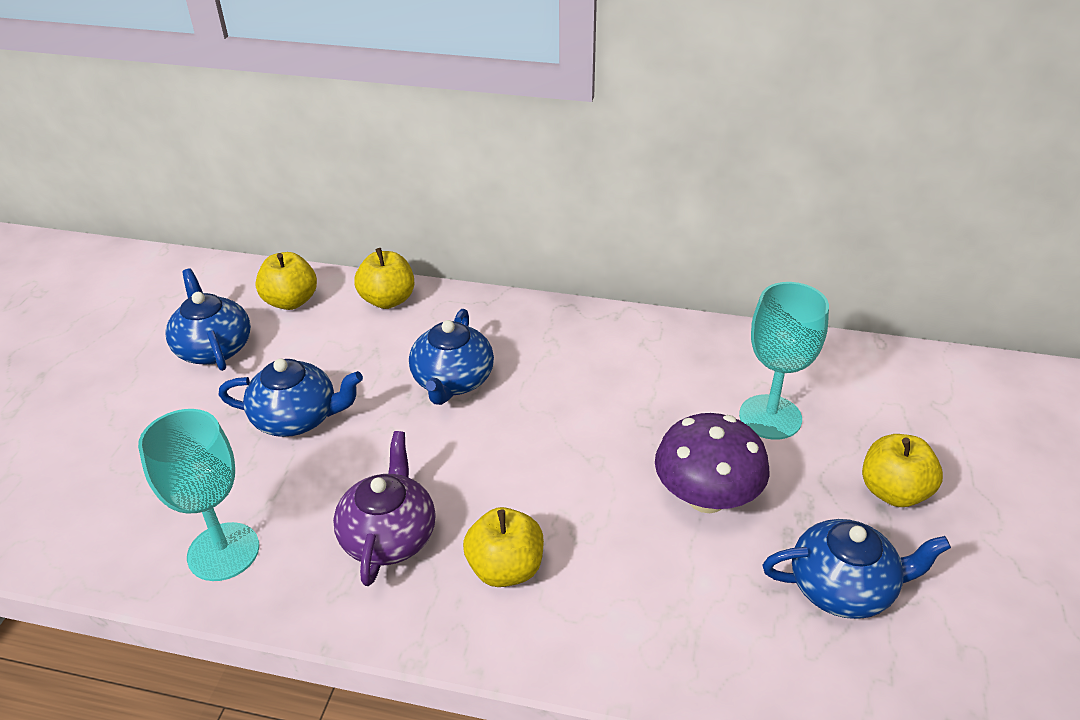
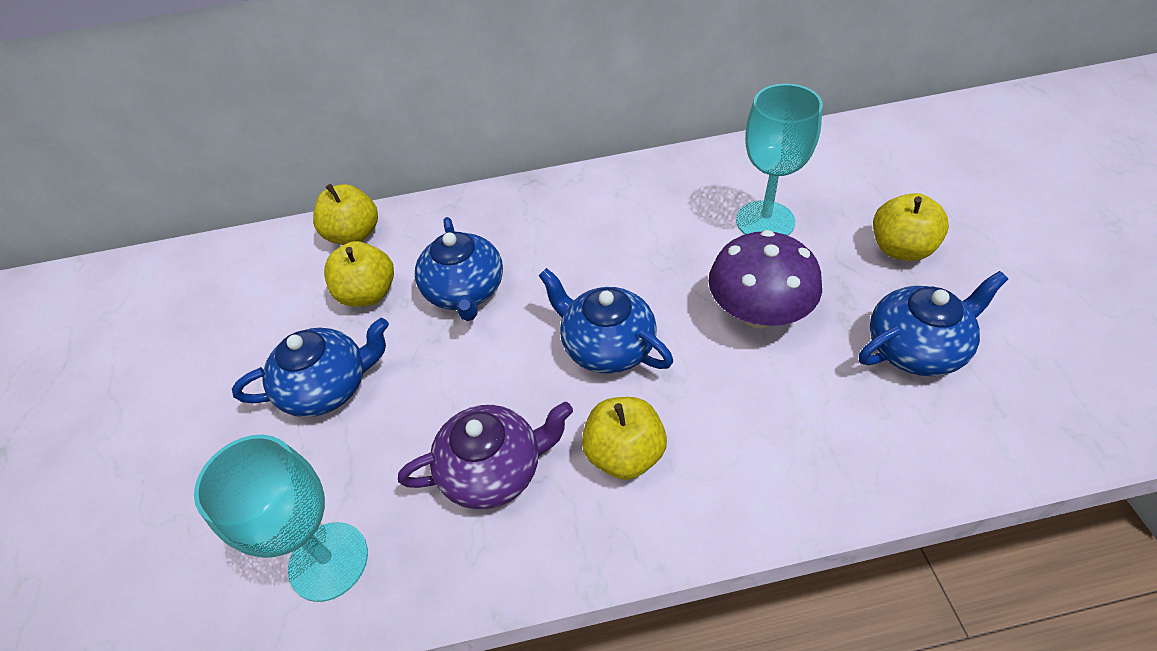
camera: 20 degrees left, 10 degrees up
(214, 348) = (194, 347): blue teapot -> blue teapot (606, 346)
(291, 301) = (252, 270): yellow apple -> yellow apple (368, 294)
(389, 536) = (493, 470): purple teapot -> purple teapot turned 90 degrees clockwise

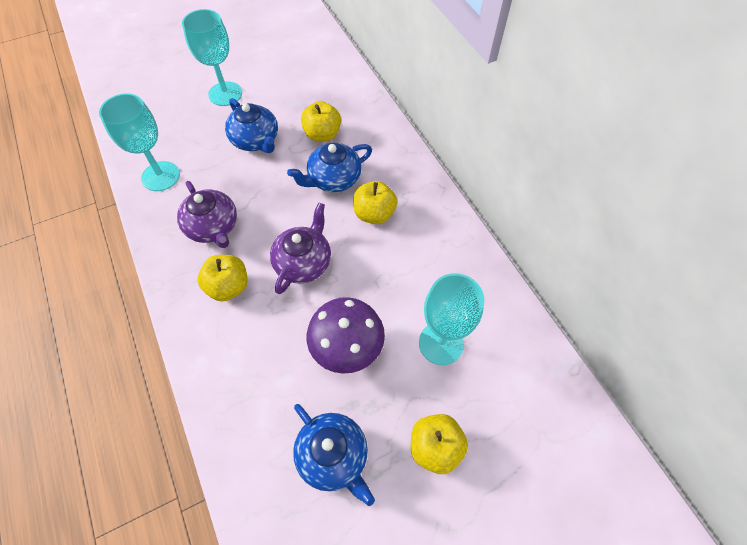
camera: 70 degrees right, 10 degrees up
(180, 427) = (225, 94): none -> turquoise goblet
(354, 235) = (367, 111): yellow apple -> yellow apple (374, 214)
(606, 346) = (303, 262): blue teapot -> purple teapot

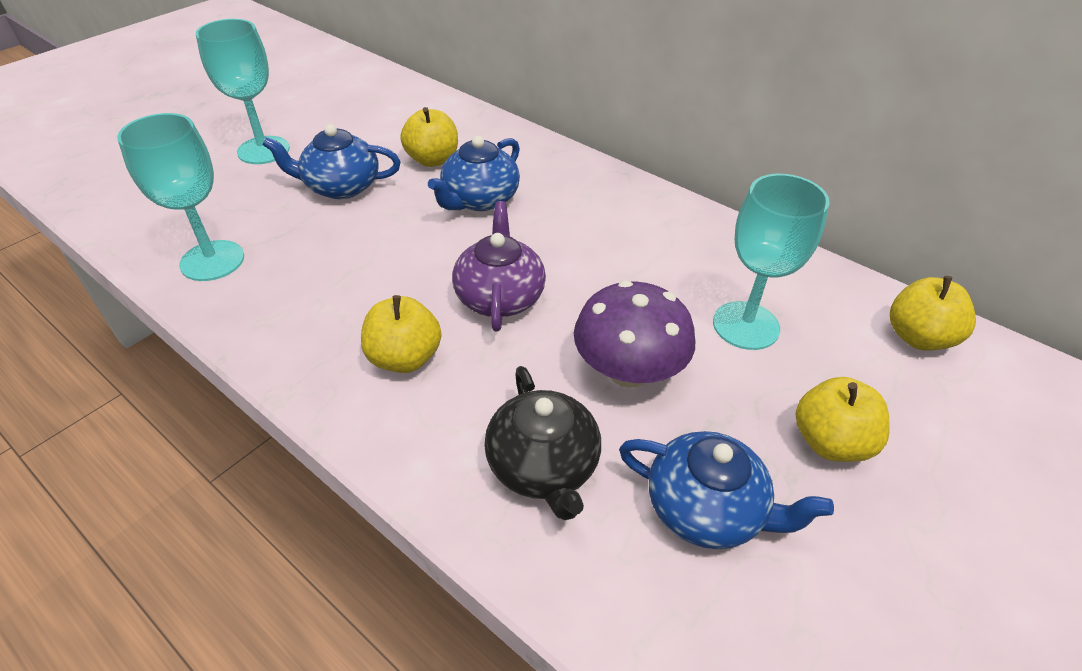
camera: 25 degrees left, 15 degrees down
(213, 227) = (336, 296): purple teapot -> none
(256, 140) = (341, 187): blue teapot -> blue teapot turned 150 degrees clockwise
(263, 390) = (543, 466): none -> black teapot
(374, 214) = (559, 220): yellow apple -> yellow apple (918, 337)

